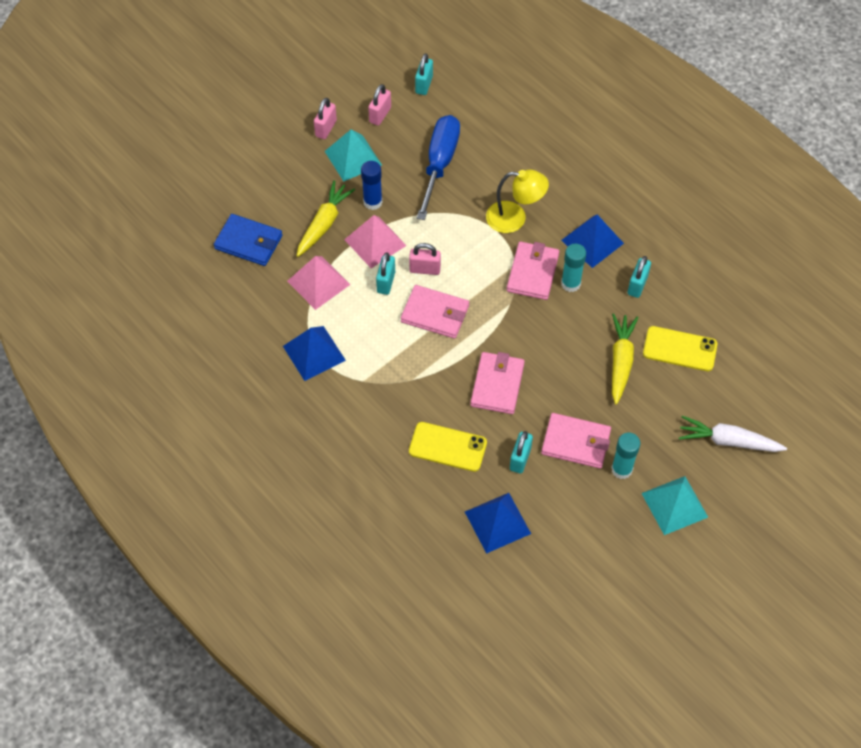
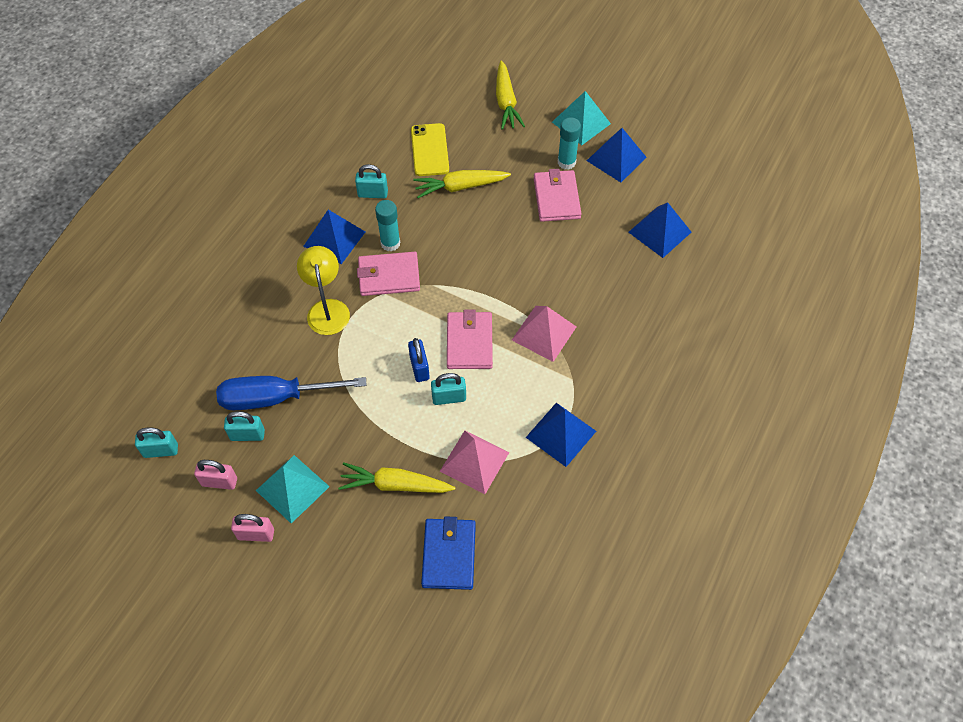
camera: 110 degrees left, 0 degrees up
(372, 202) = (349, 446): blue glue stick -> none
(375, 242) = (402, 425): pink pyramid -> pink pyramid (544, 333)
(425, 269) = (419, 368): pink padlock -> blue padlock
(447, 447) = (607, 288): yellow phone -> none
(497, 385) = (526, 269): pink wallet -> none
(520, 459) = (592, 232): turquoise padlock -> turquoise padlock (247, 435)
(610, 520) = (616, 159): none -> blue pyramid
(728, 441) = (506, 102): white carrot -> yellow carrot

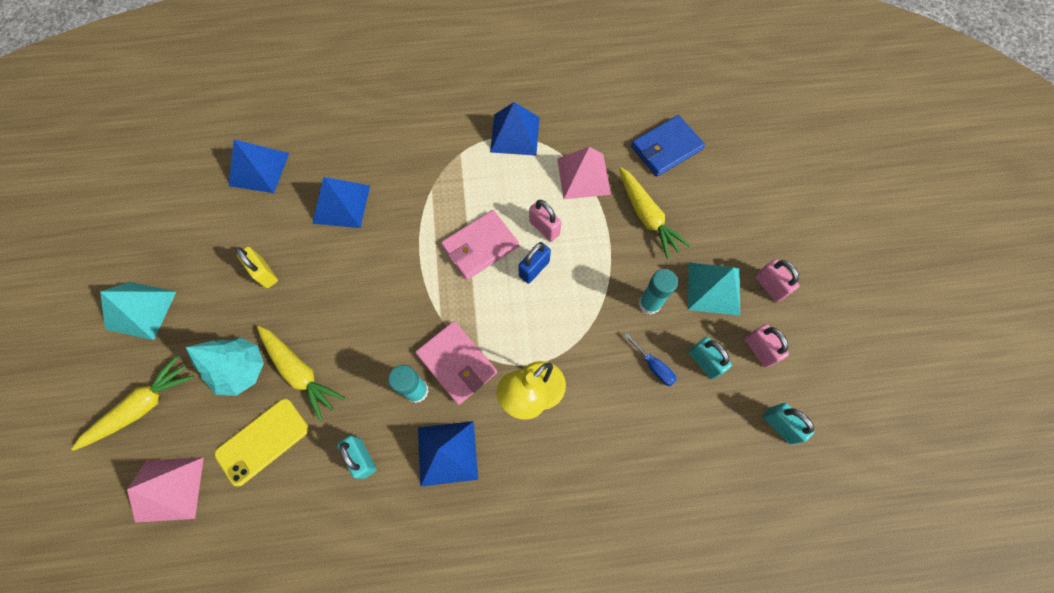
camera: 125 degrees left, 10 degrees up
(276, 398) = (653, 366): blue screwdriver -> blue screwdriver, size x0.43
(449, 398) = (544, 228): turquoise padlock -> pink padlock
(489, 158) = (242, 370): none -> turquoise tree
(544, 333) = (430, 196): pink pyramid -> pink pyramid (170, 489)
(556, 198) = (264, 273): pink wallet -> yellow padlock
(566, 162) = (209, 292): turquoise glue stick -> turquoise glue stick (649, 304)
(616, 159) = (180, 250): blue pyramid -> blue pyramid (341, 204)

